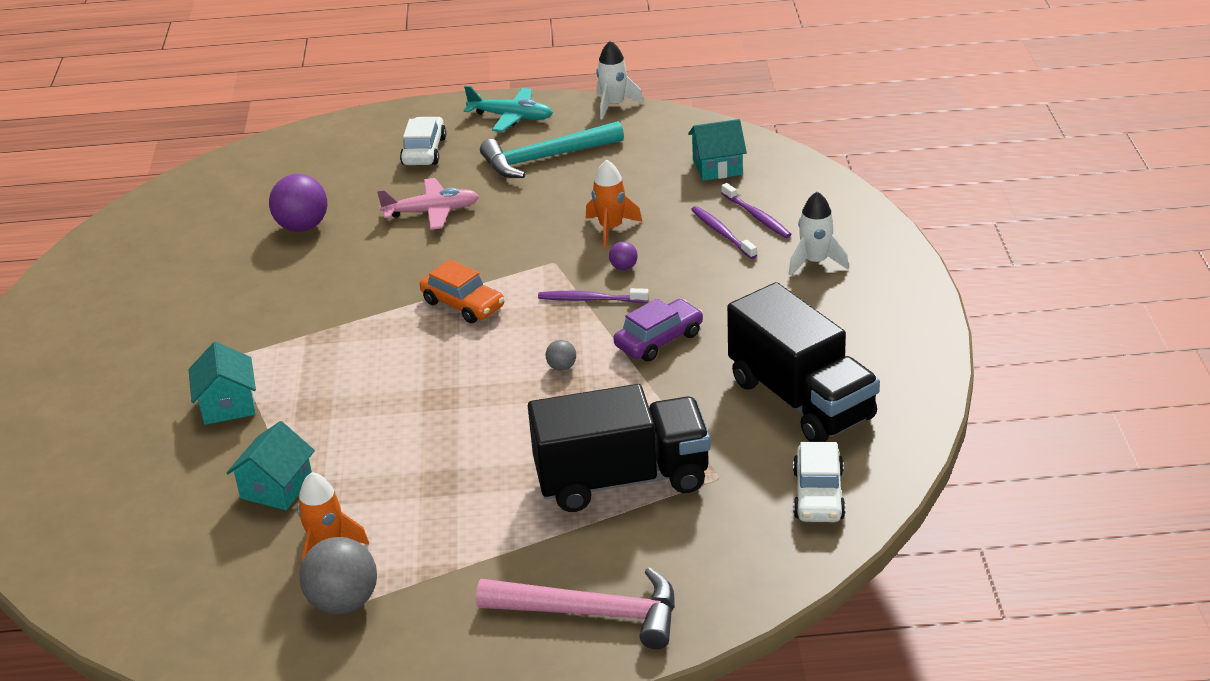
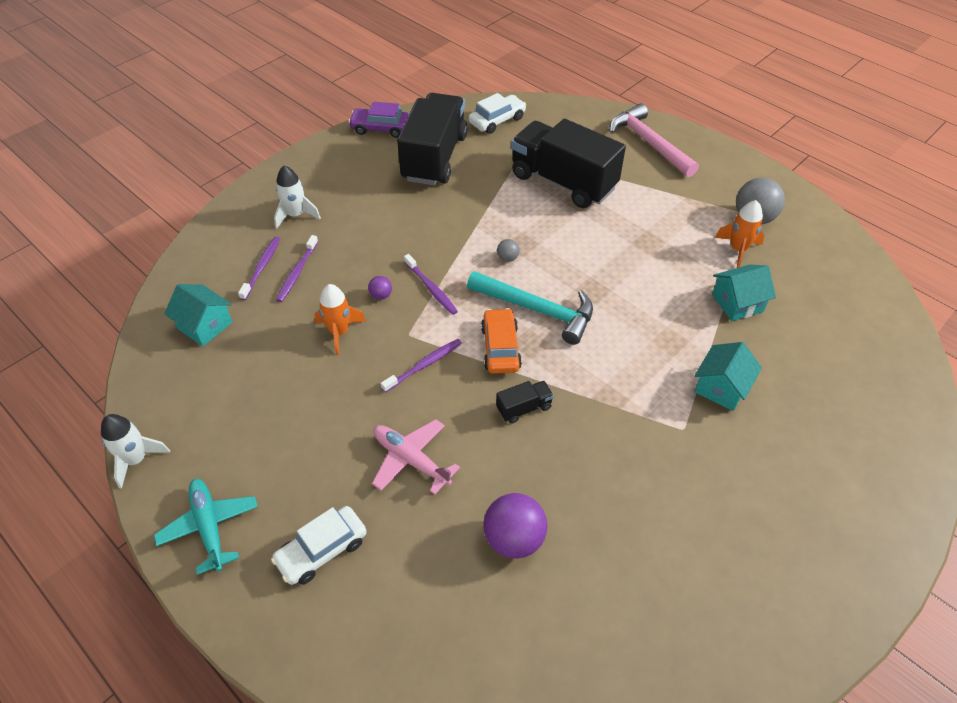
camera: 135 degrees left, 15 degrees up
(388, 285) = (524, 408): none -> black truck
(508, 256) = (424, 365): none -> purple toothbrush
(546, 158) = (267, 443): turquoise hammer -> turquoise hammer (537, 310)
(659, 340) = (440, 234): purple car -> purple car (381, 128)

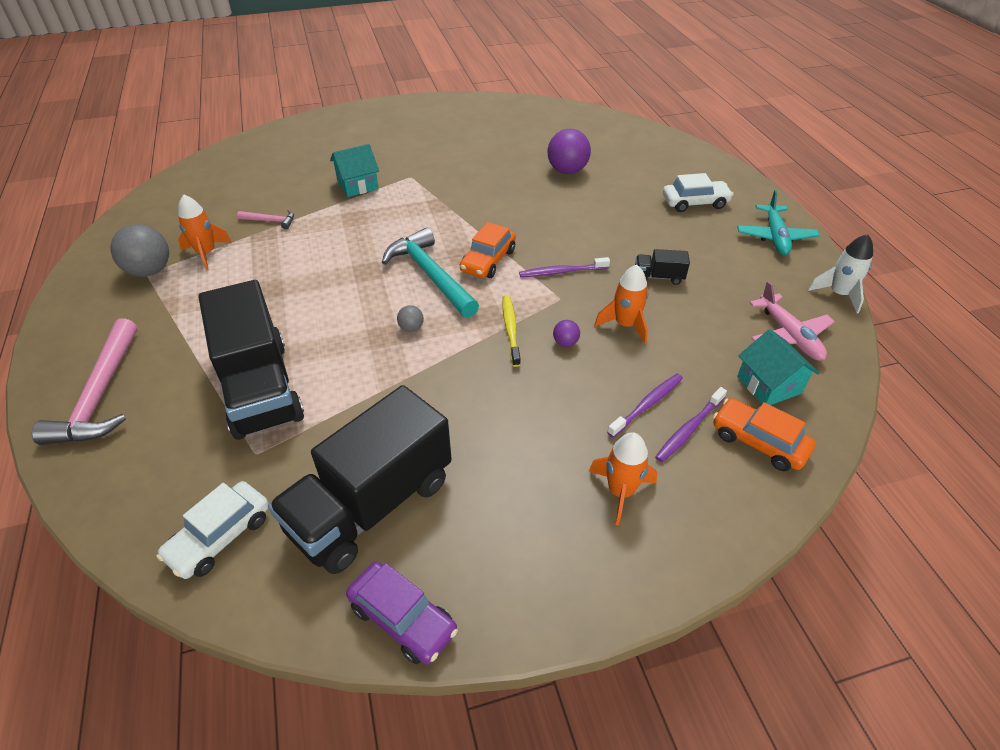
camera: 150 degrees left, 5 degrees down
(210, 278) = (758, 442): none -> orange car
(296, 215) = (620, 491): white rocket -> orange rocket
(410, 460) = (610, 222): pink plane -> pink plane (789, 335)
(431, 289) = (510, 329): purple toothbrush -> yellow toothbrush
(497, 120) = (220, 536): white car -> white car turned 45 degrees counterclockwise
(524, 408) = (505, 221): black truck -> black truck (658, 277)
(737, 303) = (271, 221): turquoise house -> pink hammer

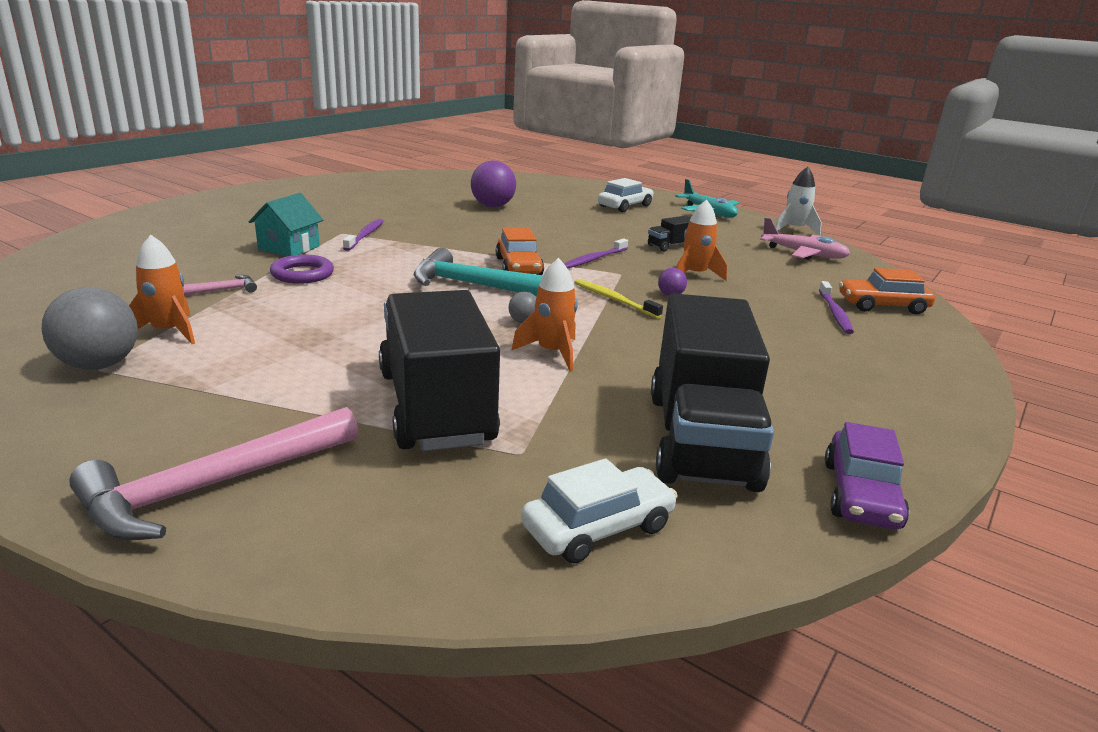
camera: 40 degrees left, 20 degrees down
(101, 395) = (213, 486): pink hammer -> pink hammer turned 90 degrees clockwise
(220, 536) = (598, 527): white car -> white car turned 120 degrees counterclockwise
(260, 388) = (436, 407): black truck -> black truck turned 135 degrees counterclockwise
(334, 219) = (302, 274): none -> purple ring
(403, 618) = (861, 494): purple car -> purple car turned 105 degrees clockwise
(620, 491) = (857, 358): orange rocket -> orange rocket (552, 353)
(647, 404) = (787, 309): purple toothbrush -> purple toothbrush (365, 235)
(769, 385) = (837, 279): turquoise house -> none

